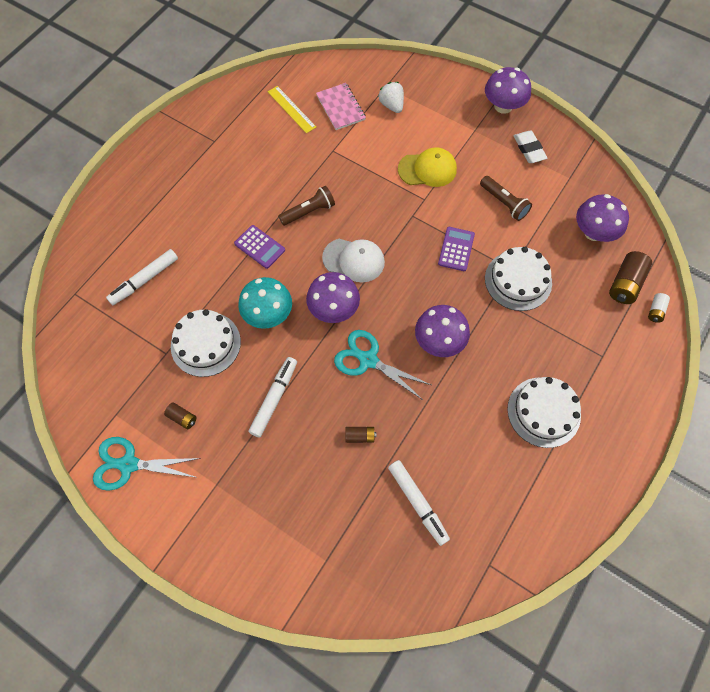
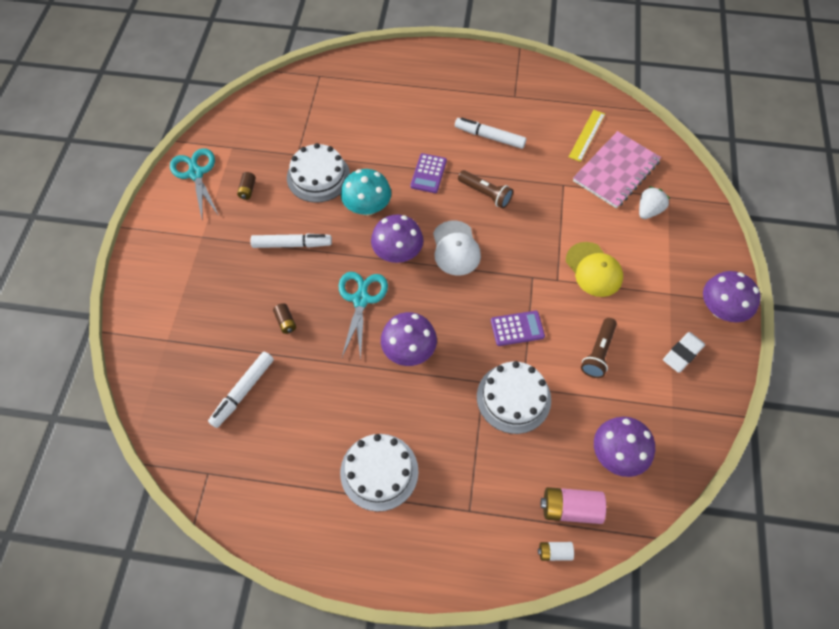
camera: 65 degrees right, 5 degrees down
(144, 280) = (354, 112): white marker -> white marker (489, 137)
(340, 107) = (616, 171): pink notebook -> pink notebook, size x1.50
(625, 284) = (570, 509): brown battery -> pink battery

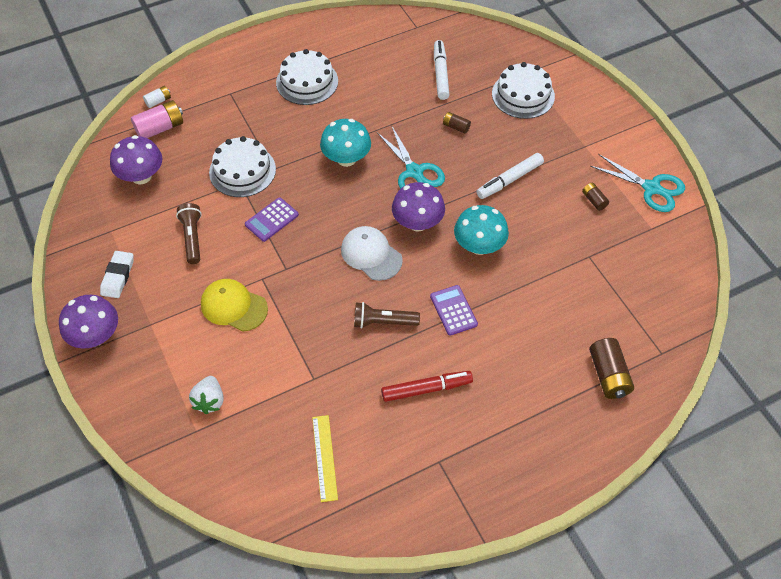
camera: 145 degrees right, 5 degrees down
(318, 176) = (549, 247): white cake -> white cake (523, 95)
(365, 82) = (608, 375): none -> brown battery
(409, 350) = (346, 158): purple mushroom -> turquoise mushroom
(489, 137) = (426, 389): white marker -> red marker
(616, 171) = (267, 429): pink notebook -> none

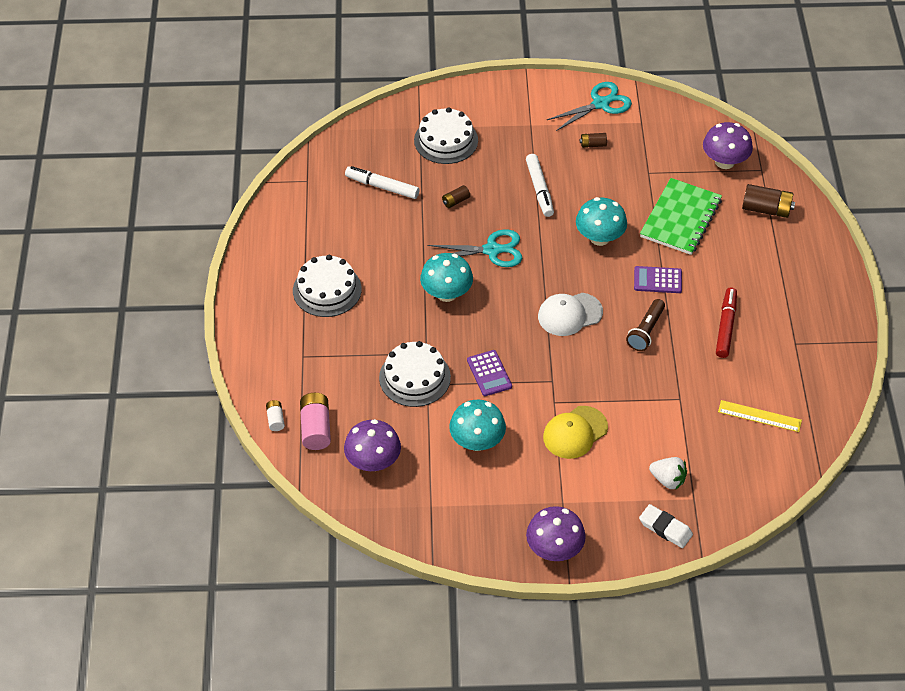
camera: 65 degrees left, 5 degrees down
(118, 276) = (492, 514): white eraser -> white eraser (665, 528)
(192, 238) = (477, 441): brown flashlight -> turquoise mushroom
(417, 222) = (551, 269): purple mushroom -> purple mushroom (724, 161)
(546, 303) = (680, 218): none -> green notebook

